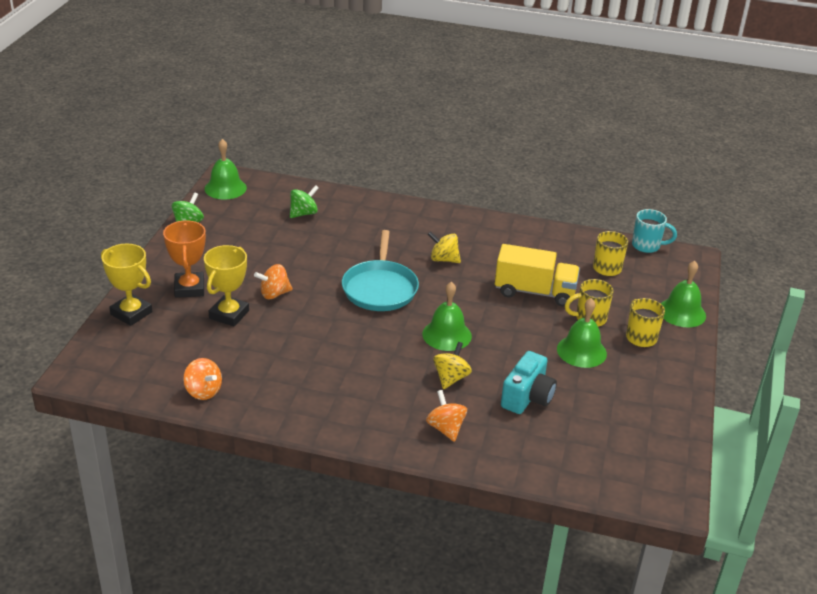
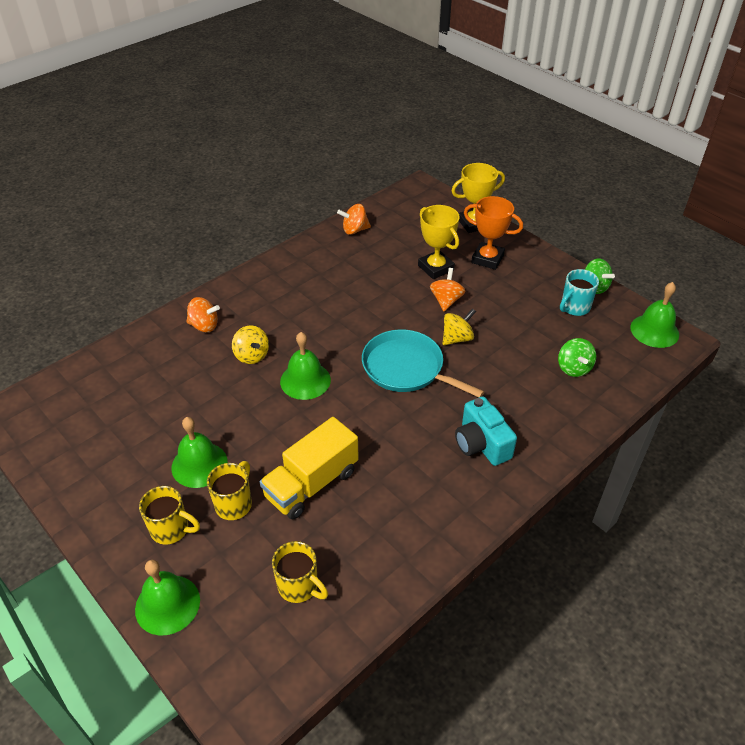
camera: 125 degrees right, 10 degrees up
(443, 259) = (421, 438): yellow spinning top -> yellow spinning top (457, 338)
(527, 397) = (186, 390): turquoise camera -> turquoise camera (481, 444)
(647, 246) = (306, 673): turquoise mug -> turquoise mug (574, 307)

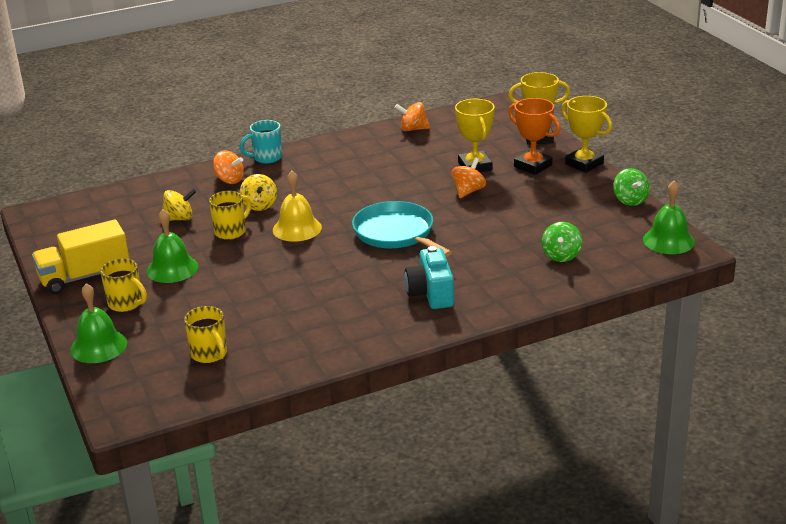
camera: 20 degrees right, 15 degrees down
(234, 504) = (187, 297): yellow mug -> yellow mug (231, 231)
(305, 380) = (297, 228): green bell -> yellow bell
(311, 483) = (260, 295): yellow truck -> yellow truck (85, 276)
(457, 338) = (460, 219): yellow spinning top -> yellow spinning top (179, 219)
(530, 249) = (584, 164): none -> yellow trophy
(574, 307) = (596, 213): turquoise mug -> turquoise mug (266, 158)

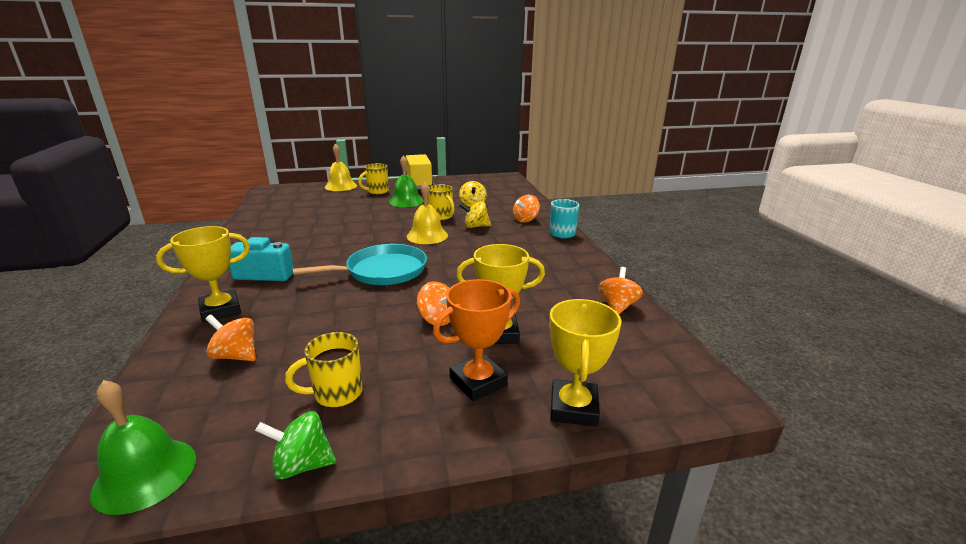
camera: 100 degrees right, 5 degrees down
(98, 346) = (340, 186): green bell -> yellow bell
(210, 354) = (295, 206): yellow mug -> yellow mug (336, 393)
(561, 256) = (236, 356): green spinning top -> orange spinning top
(584, 164) = (460, 441): yellow trophy -> yellow trophy (220, 310)

